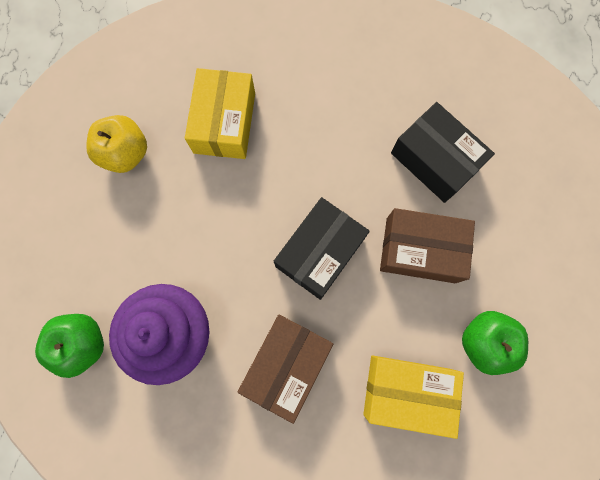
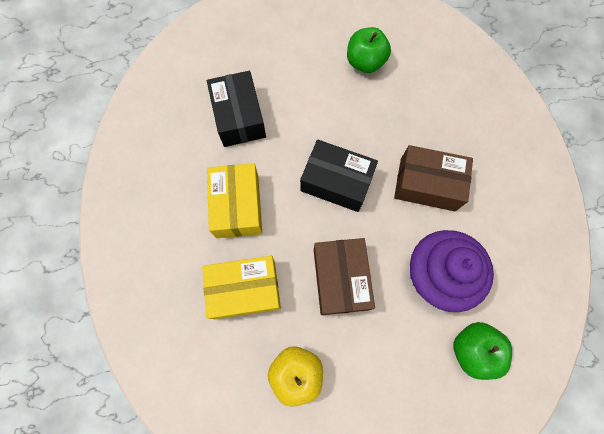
camera: 105 degrees left, 5 degrees down
(407, 391) = (415, 102): yellow box -> yellow box (237, 206)
(420, 250) = (313, 113): brown box -> brown box (340, 279)
(435, 160) = (239, 117): black box -> black box turned 45 degrees counterclockwise

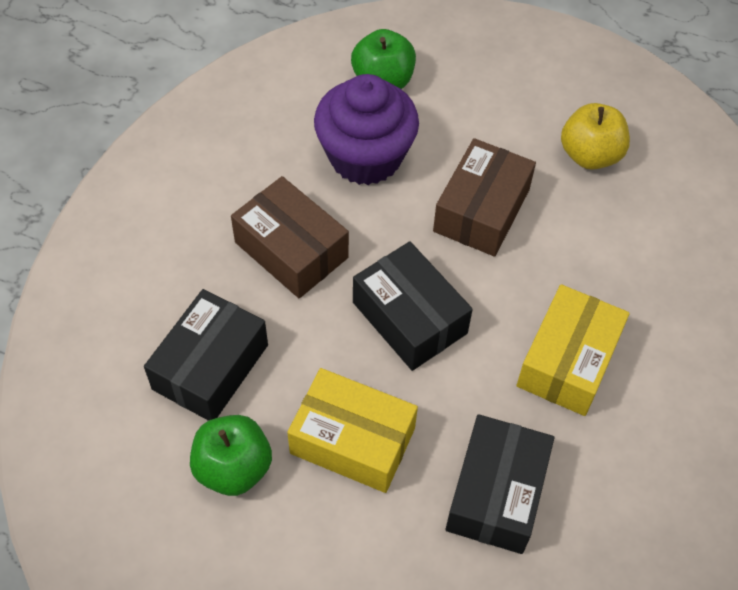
camera: 150 degrees left, 15 degrees down
(245, 289) = (608, 260): yellow box -> yellow box (352, 440)
(413, 99) = (210, 367): none -> black box

